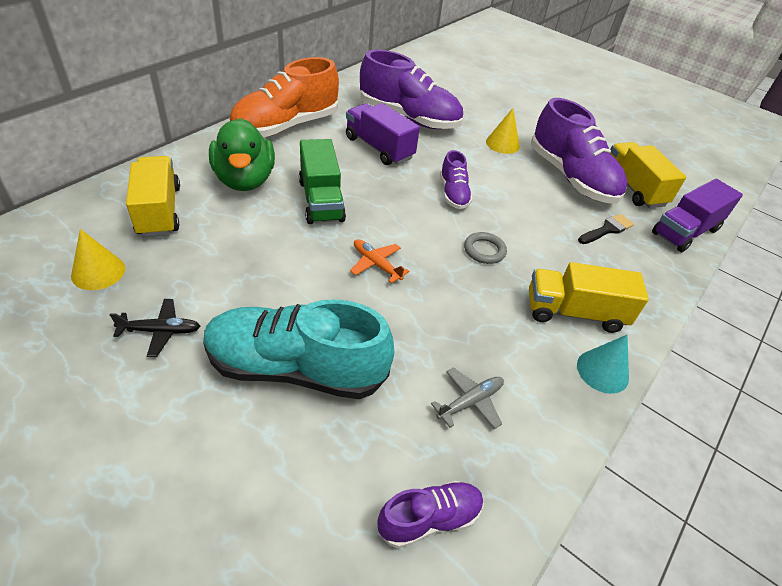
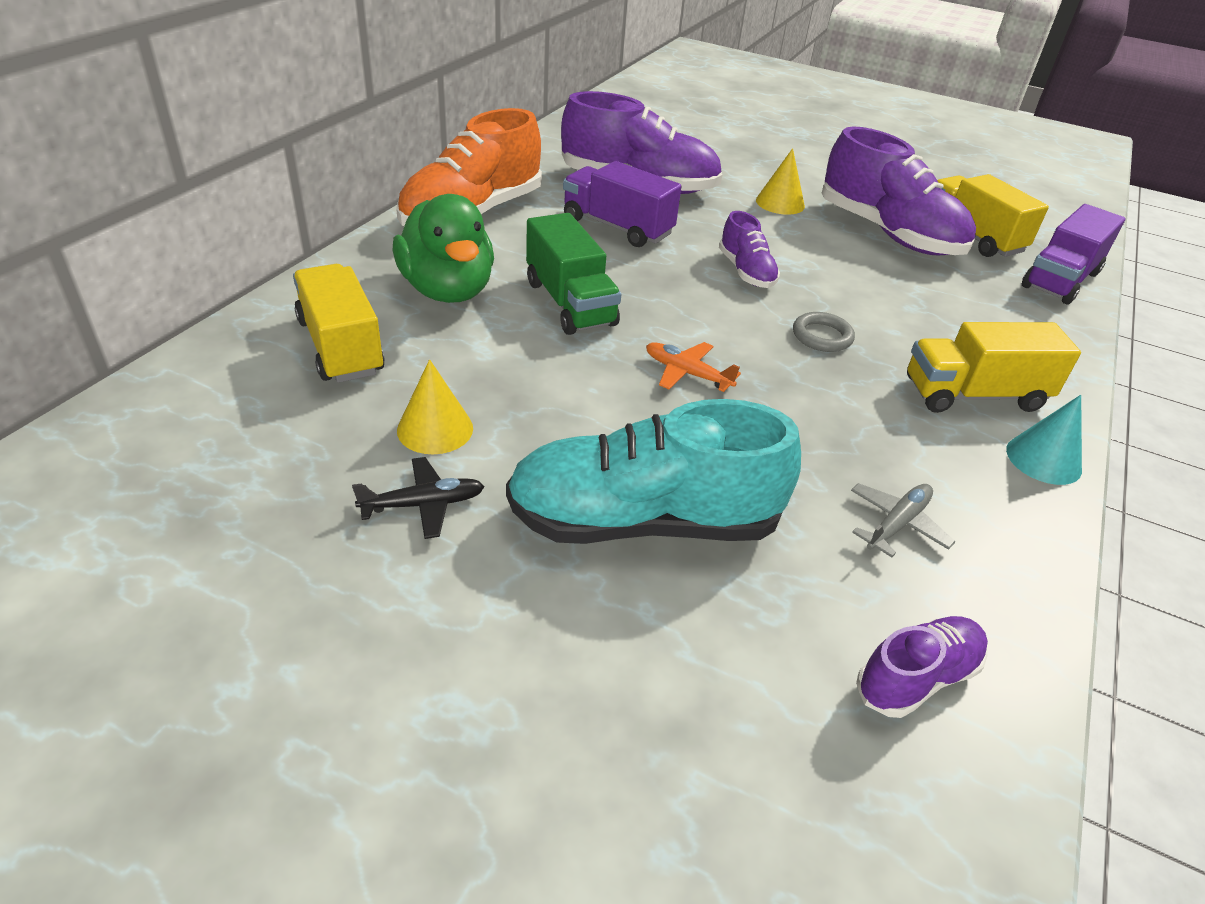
camera: 10 degrees left, 5 degrees down
(98, 272) = (289, 440): yellow cone -> yellow cone (435, 429)
(607, 229) = (964, 290): black brush -> none

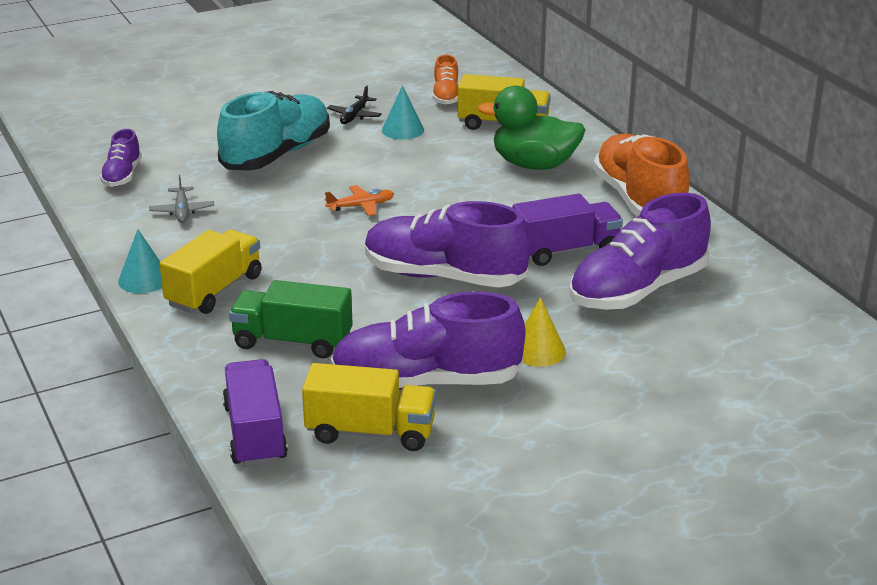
camera: 130 degrees right, 10 degrees down
(265, 435) = (446, 96): none -> orange shoe
(435, 429) = (403, 130): yellow cone -> turquoise cone
(570, 303) = (476, 197): green truck -> green truck (292, 342)
(746, 272) = (444, 277): purple shoe -> purple shoe, size x1.98
(822, 336) = (336, 268): grey ring -> none

